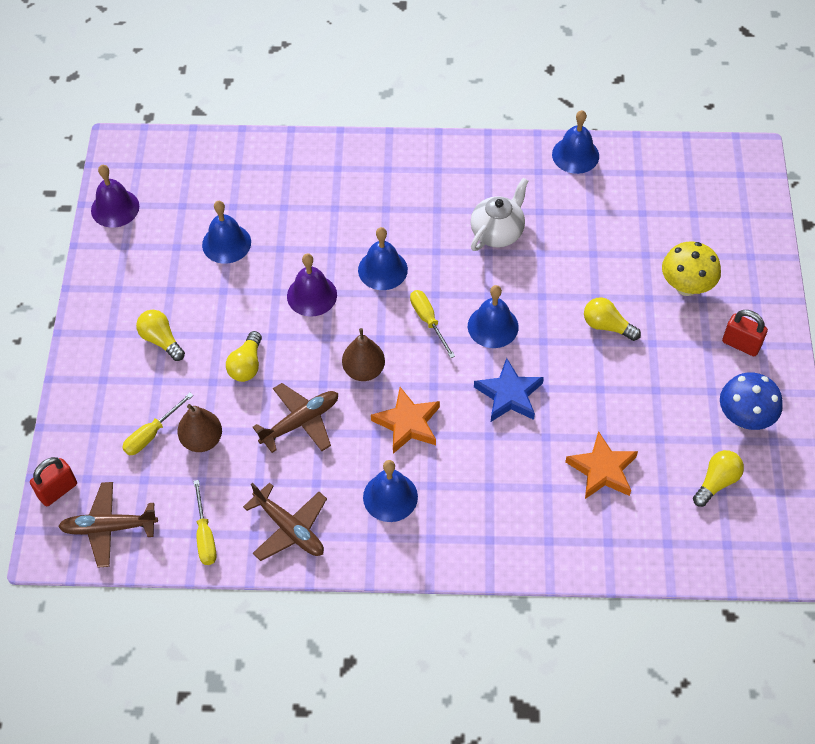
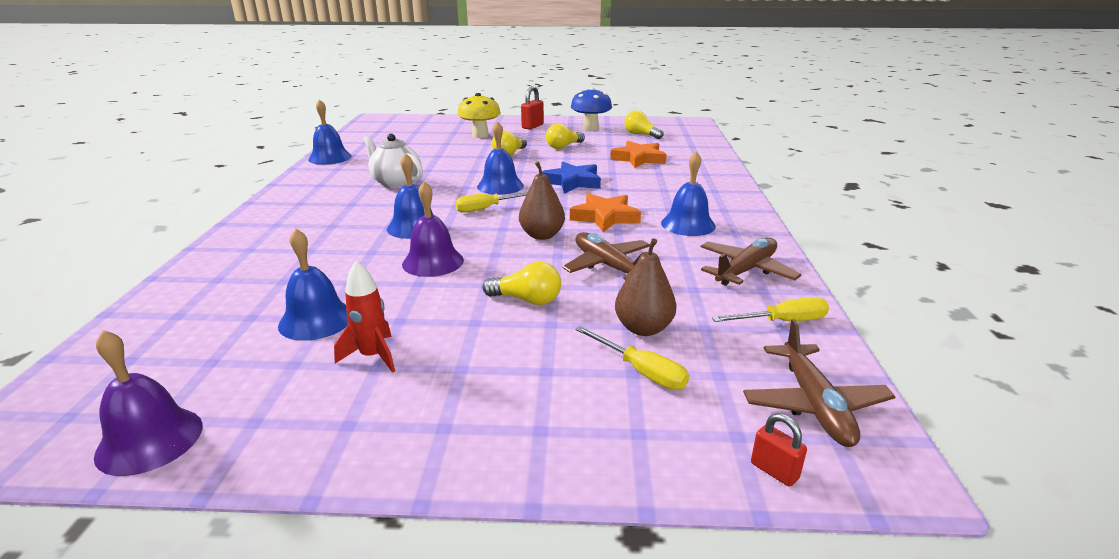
camera: 90 degrees left, 30 degrees down
(58, 490) = (774, 471): red padlock -> red padlock, size x0.64
(161, 340) = (472, 370): yellow light bulb -> yellow light bulb (563, 146)
(181, 285) = (373, 356): none -> red rocket

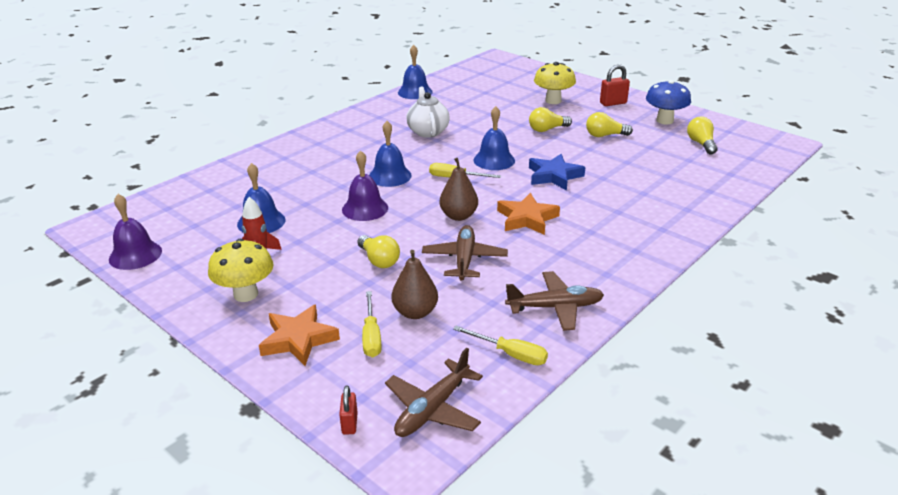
camera: 40 degrees right, 5 degrees up
(418, 404) = (246, 294): none -> yellow mushroom
(638, 159) = (651, 171): orange star -> orange star (298, 339)
(688, 224) = (580, 251): blue bell -> none

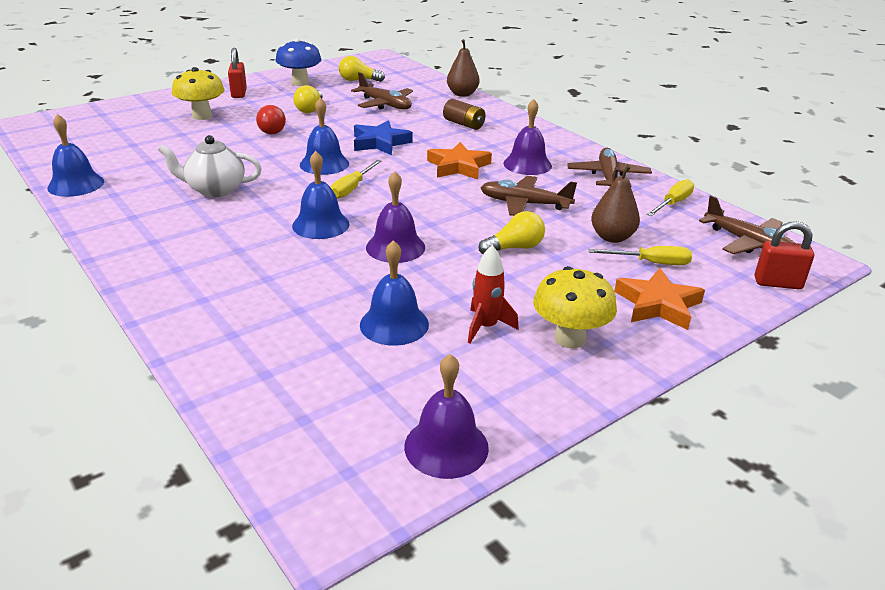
camera: 80 degrees left, 0 degrees up
(349, 423) = (777, 283): red padlock -> red padlock, size x1.57
(458, 216) = (438, 196): brown pear -> brown pear (462, 94)
(547, 129) = (272, 129): yellow light bulb -> red light bulb
(556, 255) = (527, 164): none -> purple bell
(634, 211) = (464, 124): none -> brown battery
(649, 165) = (385, 104): none -> brown plane

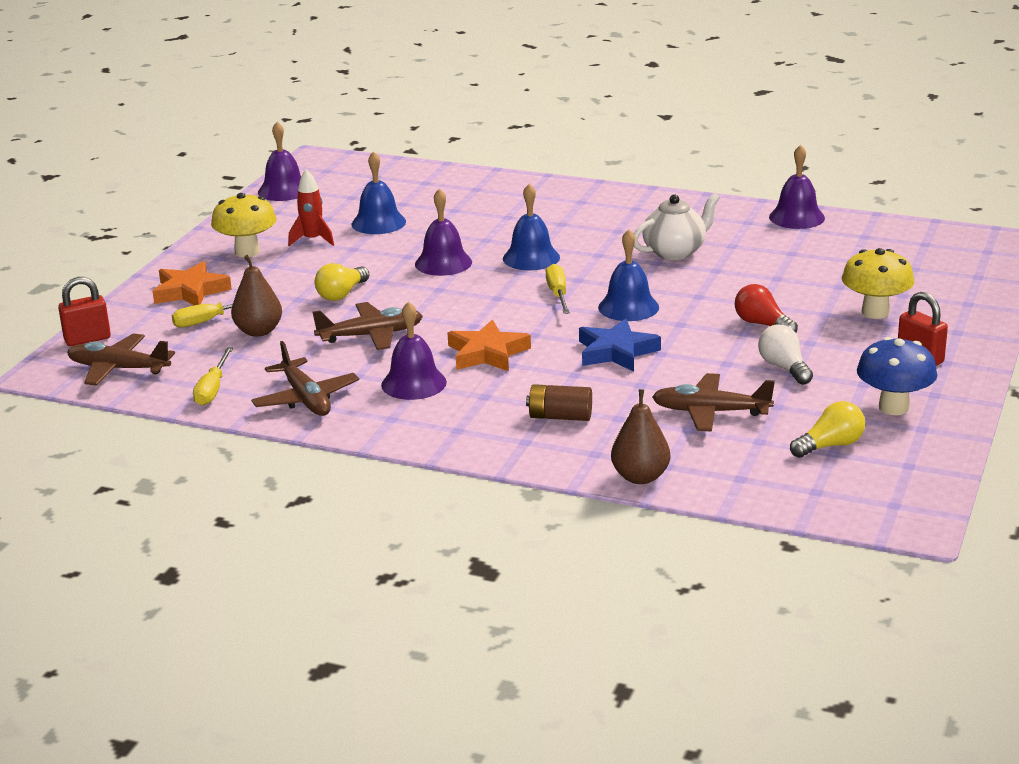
camera: 150 degrees right, 5 degrees down
(76, 184) = (796, 217): blue bell -> purple bell
(310, 109) = (784, 368): yellow light bulb -> white light bulb

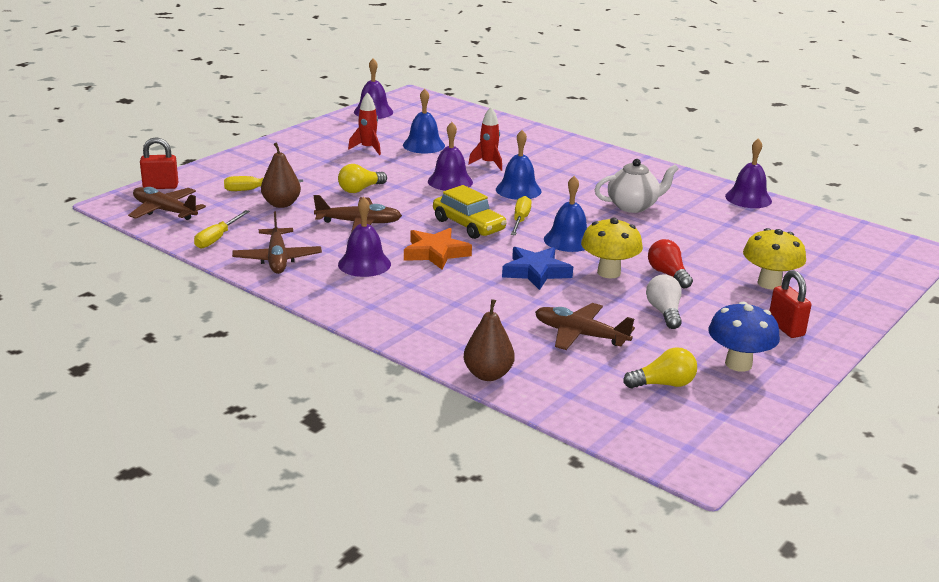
camera: 15 degrees right, 0 degrees up
(190, 291) = (256, 167): orange star -> none
(247, 252) = (316, 148): yellow mushroom -> yellow mushroom (608, 272)
(473, 231) = (488, 163): none -> red rocket
(502, 312) = (468, 225): none -> yellow car
(560, 417) = (457, 313): brown battery -> none

